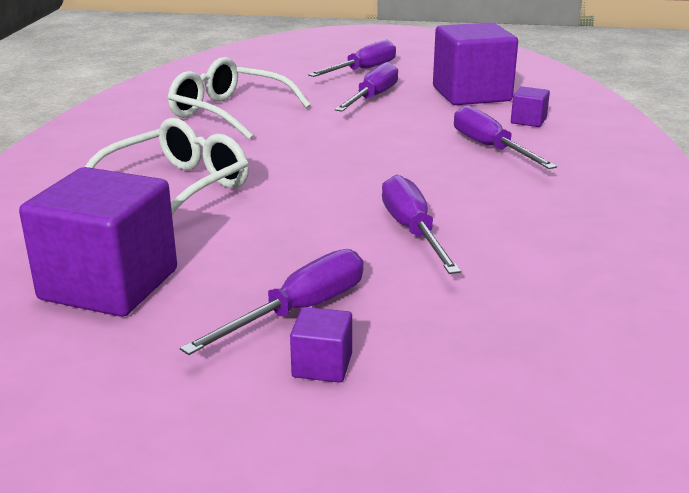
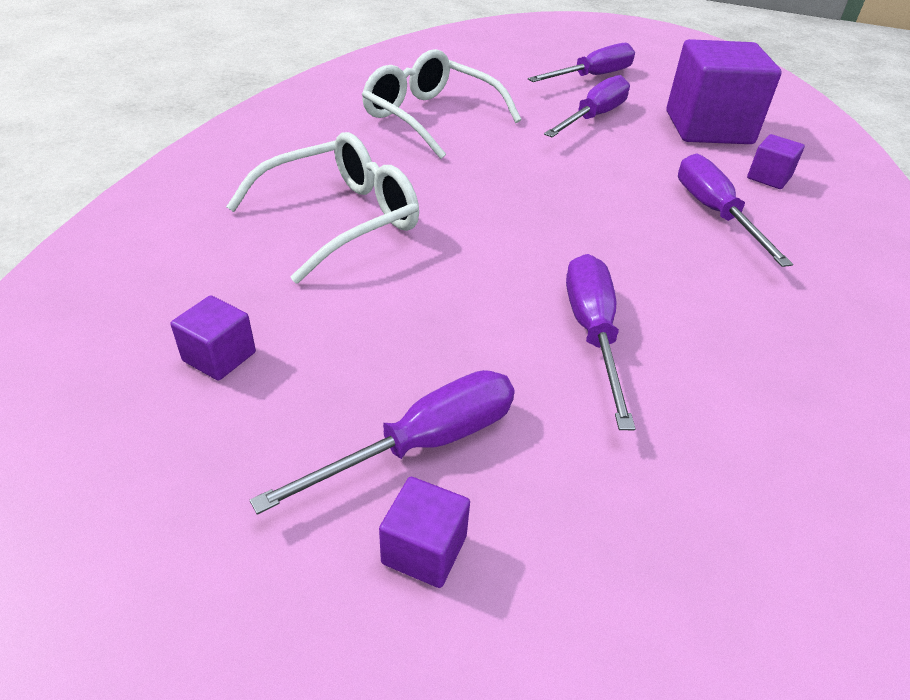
camera: 10 degrees right, 15 degrees up
(109, 285) = (219, 356): purple cube -> purple cube, size x0.44

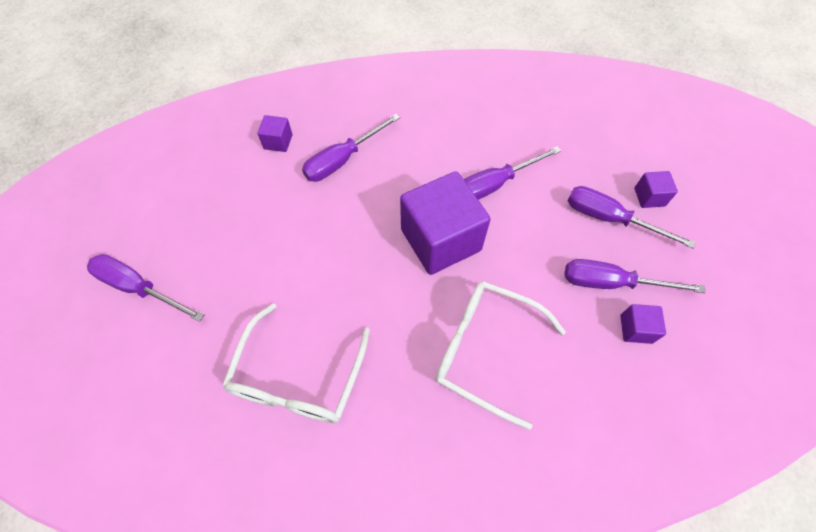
camera: 115 degrees left, 20 degrees up
(593, 117) = (232, 259): purple screwdriver -> purple screwdriver (611, 283)
(708, 128) = (213, 185): purple cube -> purple cube (440, 240)

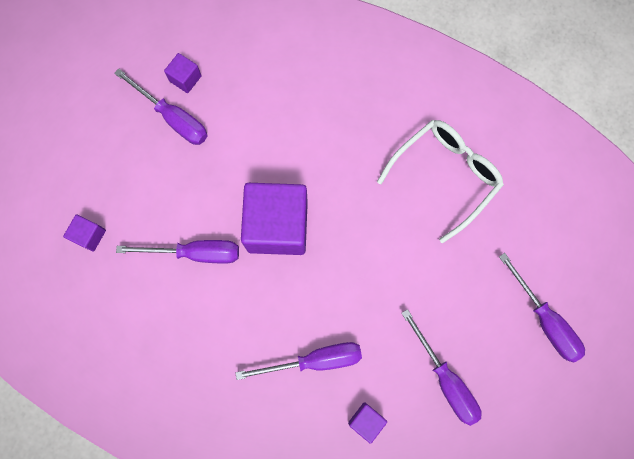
camera: 150 degrees left, 15 degrees up
(487, 351) = (301, 121): white glasses -> none
(609, 219) = (128, 167): purple screwdriver -> purple screwdriver (445, 379)
(649, 197) = (78, 167): purple cube -> purple cube (89, 235)

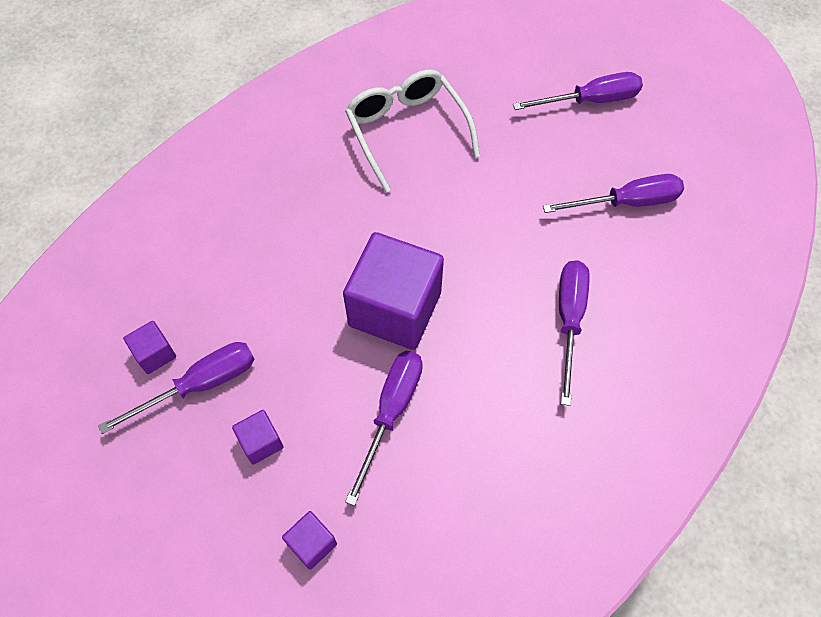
camera: 70 degrees left, 15 degrees down
(366, 421) = (652, 290): purple cube -> purple cube (261, 442)

